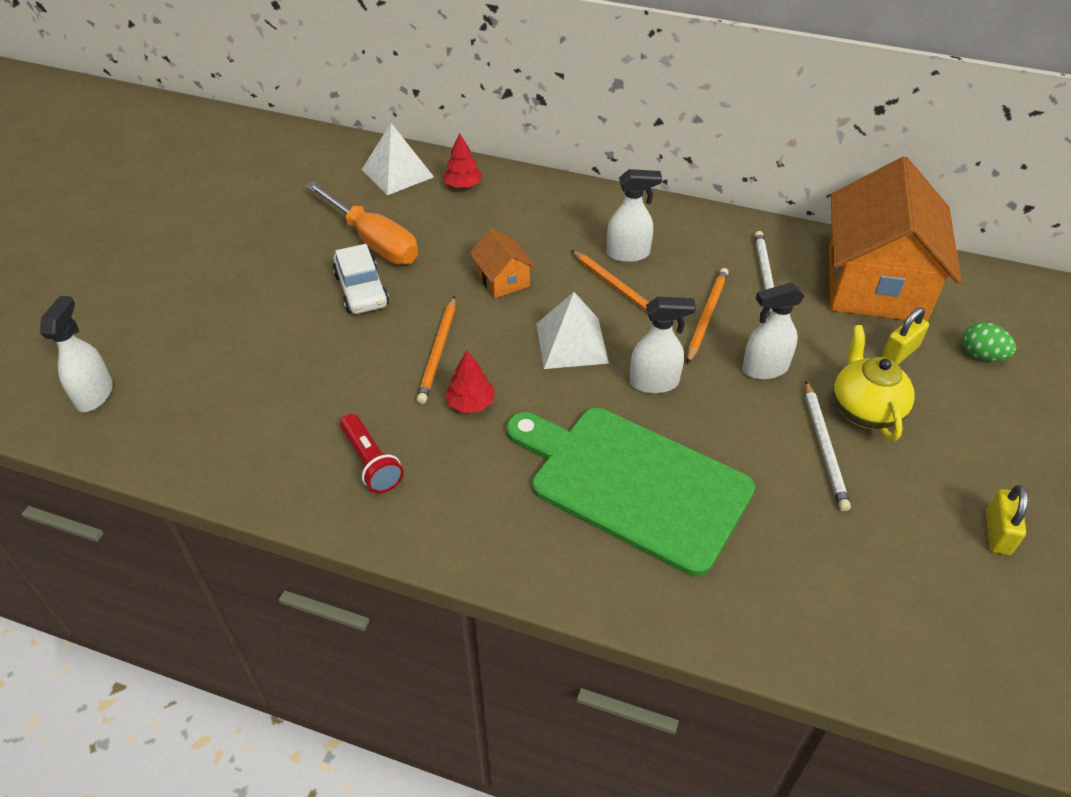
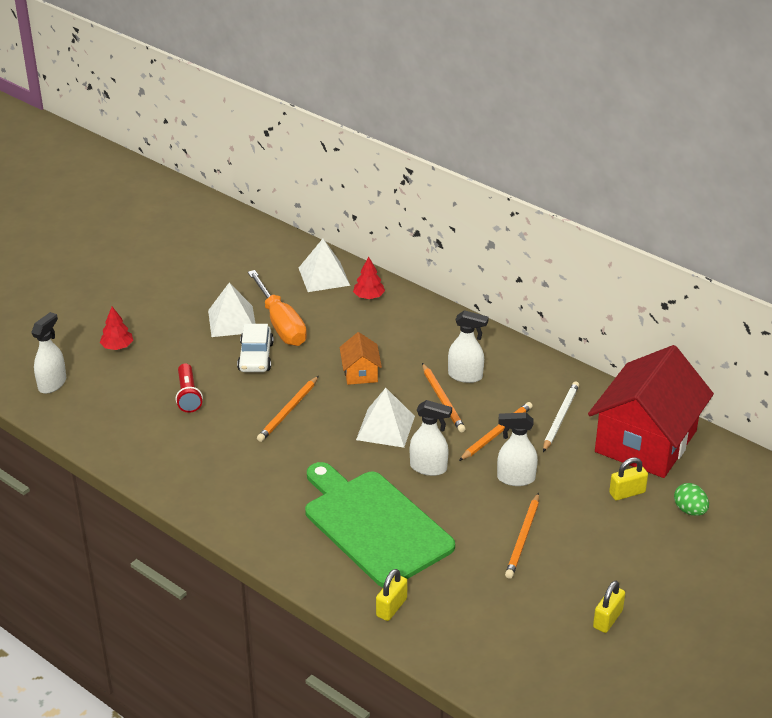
camera: 20 degrees right, 10 degrees down
(310, 251) = (232, 321): none -> white pyramid
(371, 462) = (209, 469): red flashlight -> red flashlight (188, 395)
(470, 403) = (293, 449): red tree -> red tree (117, 347)
(725, 605) = (391, 607): none -> yellow padlock
(824, 447) = (523, 538): white pencil -> orange pencil
(864, 410) = (570, 523): yellow teapot -> none
(875, 283) = (645, 441): orange house -> red house

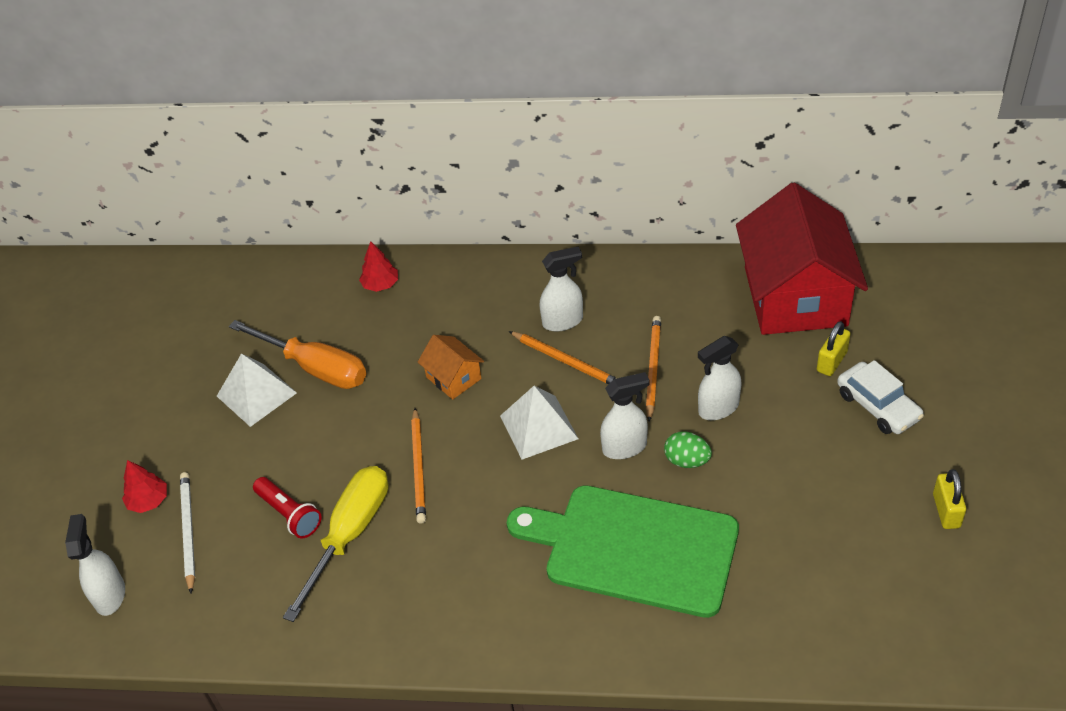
camera: 30 degrees left, 10 degrees up
(212, 425) = (350, 534): none -> yellow screwdriver
(256, 357) = (323, 423): white car -> white car (878, 406)
(324, 276) = (310, 286): white pyramid -> none
(391, 607) = (741, 635): yellow padlock -> none
(523, 538) = (788, 471): orange pencil -> none
(560, 418) = (696, 316): white pencil -> white pencil (188, 531)
(689, 510) = (902, 347): green egg -> green egg (687, 461)

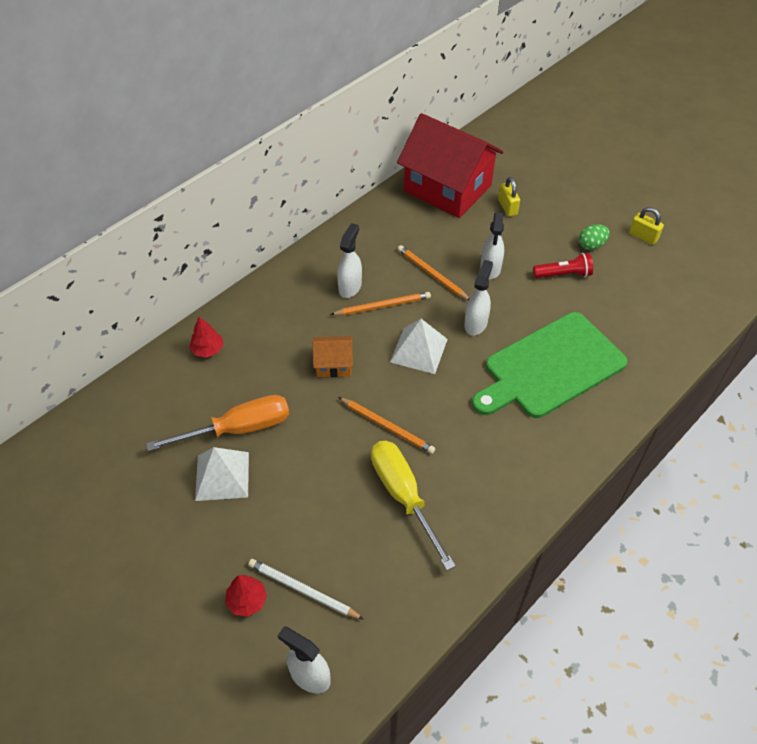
camera: 55 degrees left, 5 degrees up
(289, 514) = (351, 519): red flashlight -> red flashlight (563, 274)
(687, 461) = (513, 305): green egg -> green egg (591, 245)
(878, 406) = (554, 212): white car -> none

